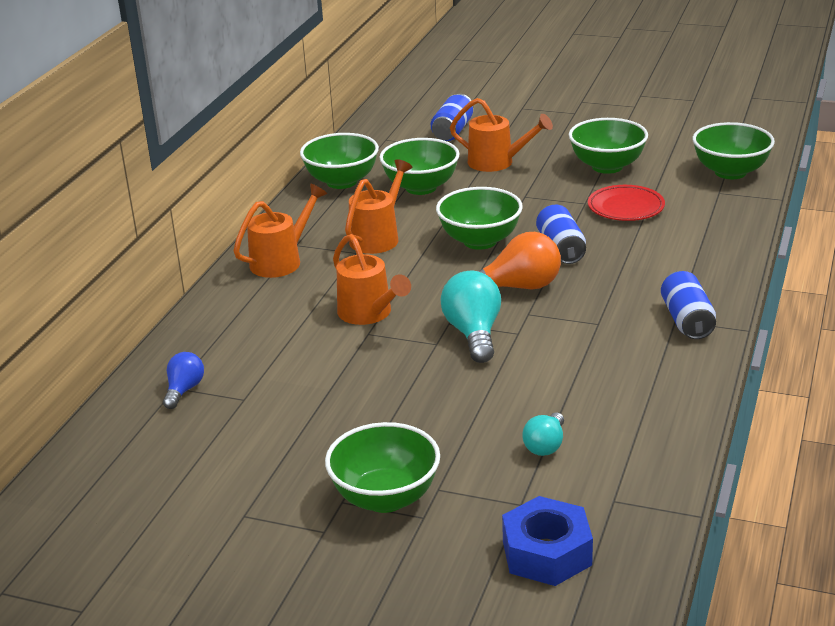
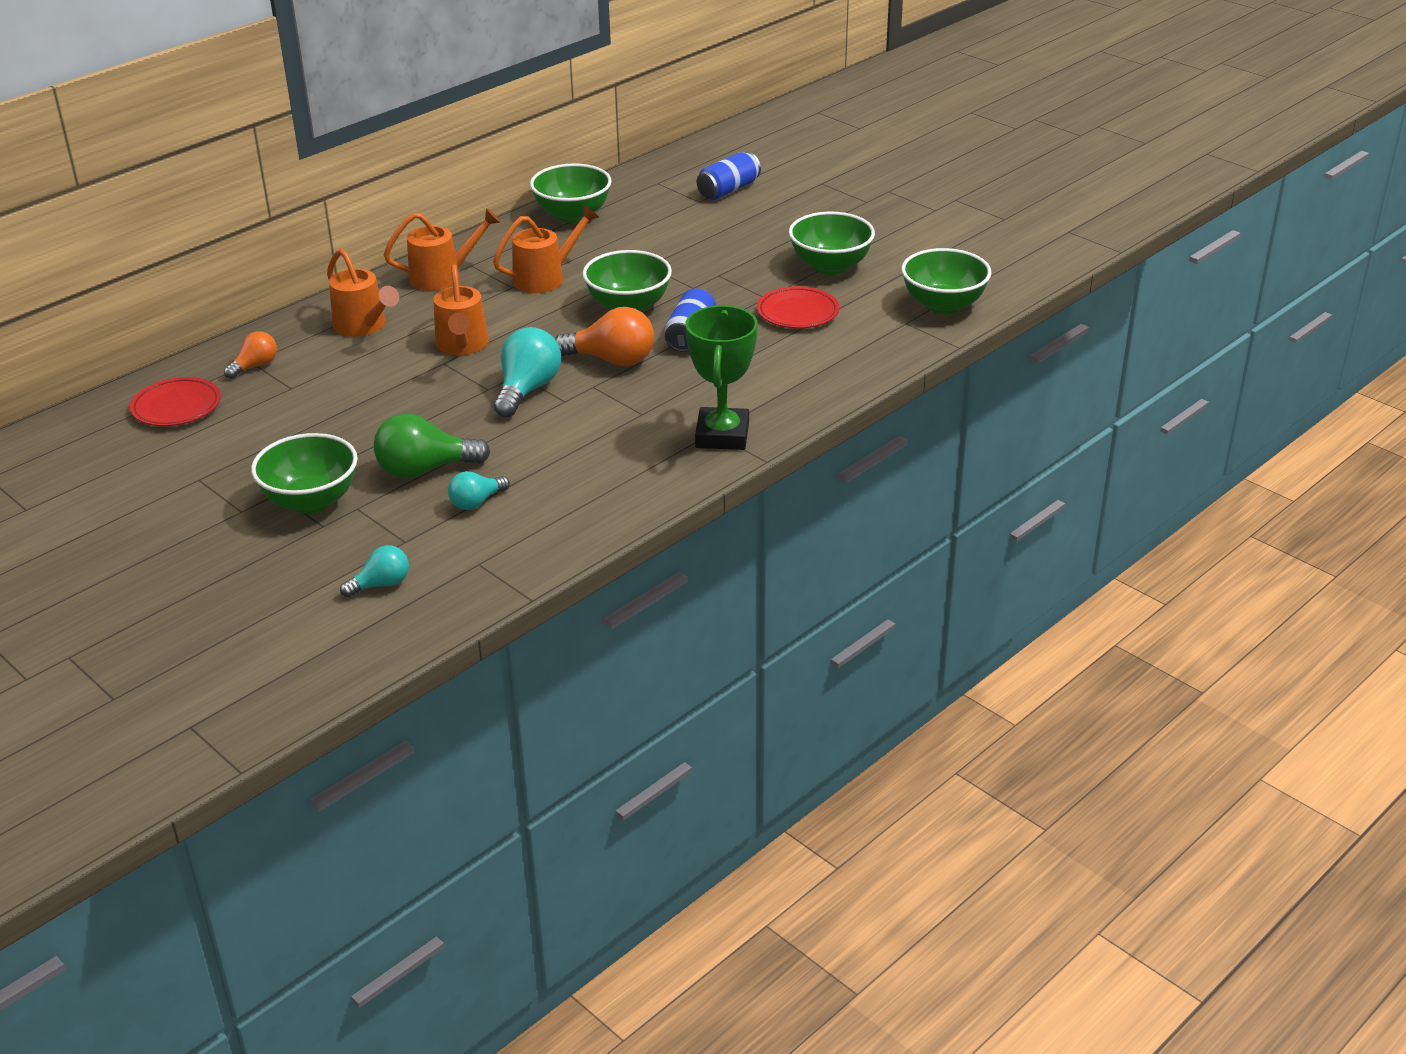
camera: 25 degrees right, 5 degrees up
(143, 453) = (176, 407): none -> red plate
(184, 390) = (255, 366): blue light bulb -> orange light bulb
(421, 187) = (635, 240): green bowl -> none
(462, 432) = (425, 470): none -> green light bulb
(497, 163) = (732, 234): orange watering can -> orange watering can (364, 327)
(546, 553) = (381, 584): blue nut -> turquoise light bulb
(687, 320) = (722, 435): blue can -> green trophy

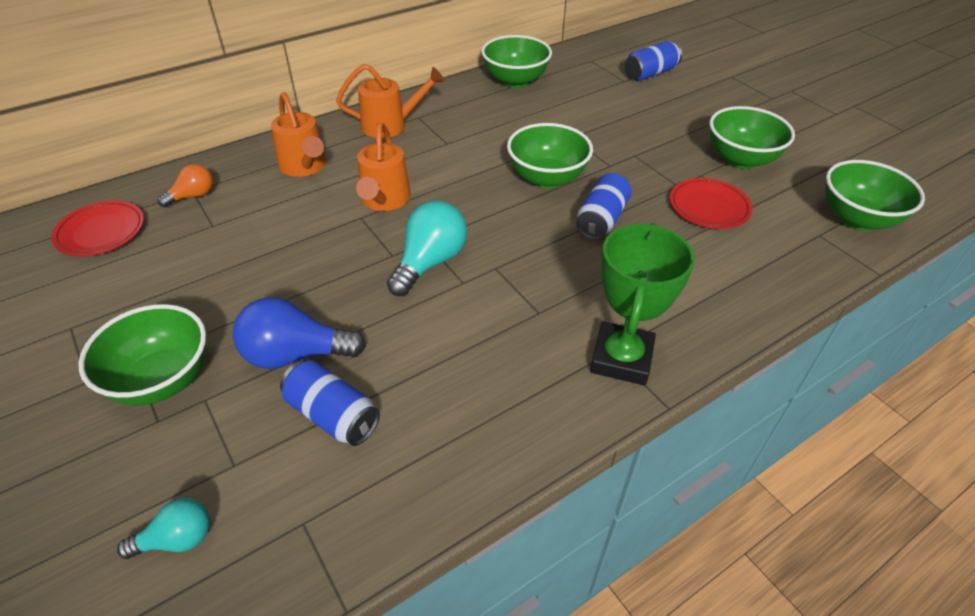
camera: 10 degrees right, 10 degrees up
(425, 470) = (295, 354): green light bulb -> blue light bulb
(476, 502) = (333, 415): turquoise light bulb -> blue can
(546, 278) = (479, 138): orange watering can -> none
(612, 360) = (520, 238): orange light bulb -> none

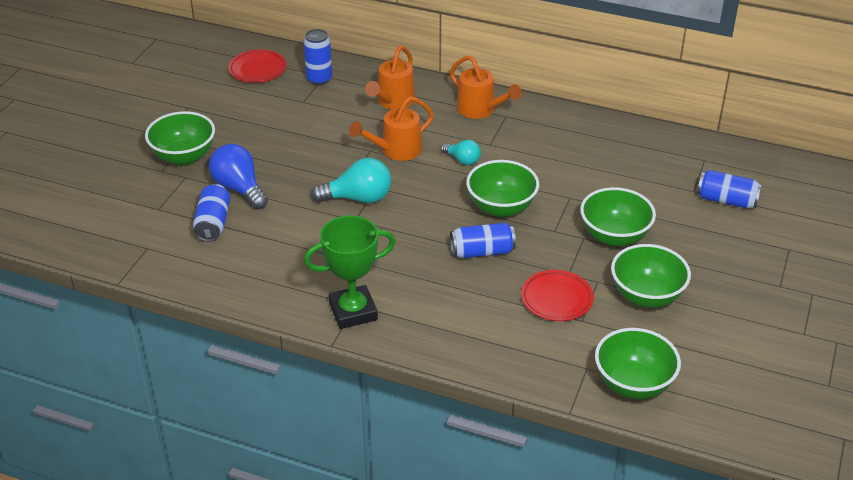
camera: 55 degrees right, 5 degrees down
(177, 539) = (110, 216): turquoise light bulb -> turquoise light bulb (462, 160)
(193, 196) = (319, 79): orange light bulb -> blue can
(515, 81) = (615, 136): green bowl -> green bowl (614, 236)

